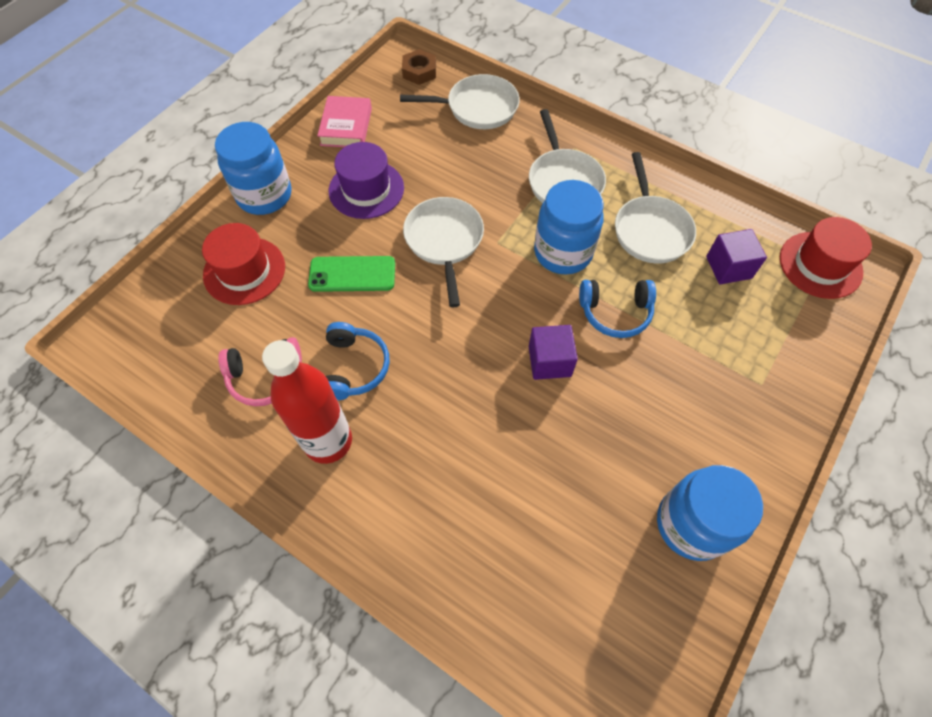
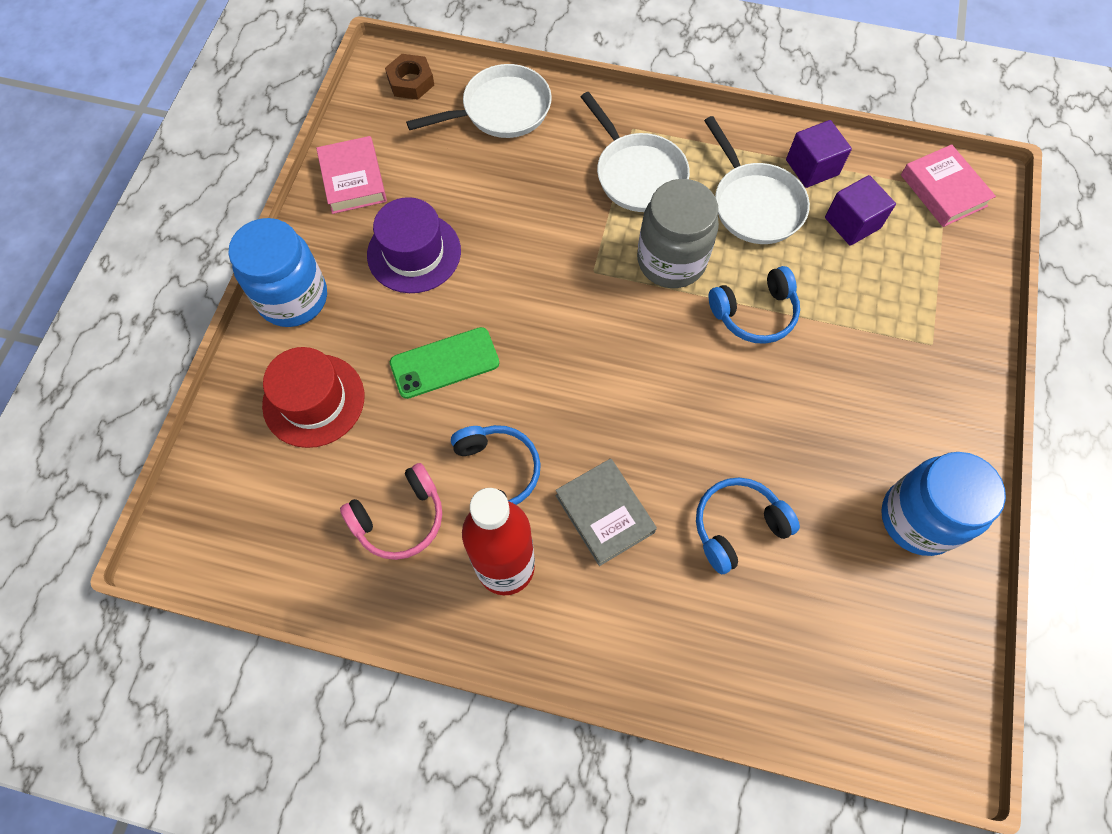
camera: 20 degrees left, 5 degrees up
(424, 427) = (604, 514): none -> grey book
(444, 241) = (534, 289): white pan -> none
(529, 475) = (737, 526): none -> blue headphones
(549, 361) = (707, 392): purple cube -> purple cube (812, 167)
(563, 252) = (671, 261): blue jar -> grey jar
(820, 265) = (943, 190): red hat -> pink book

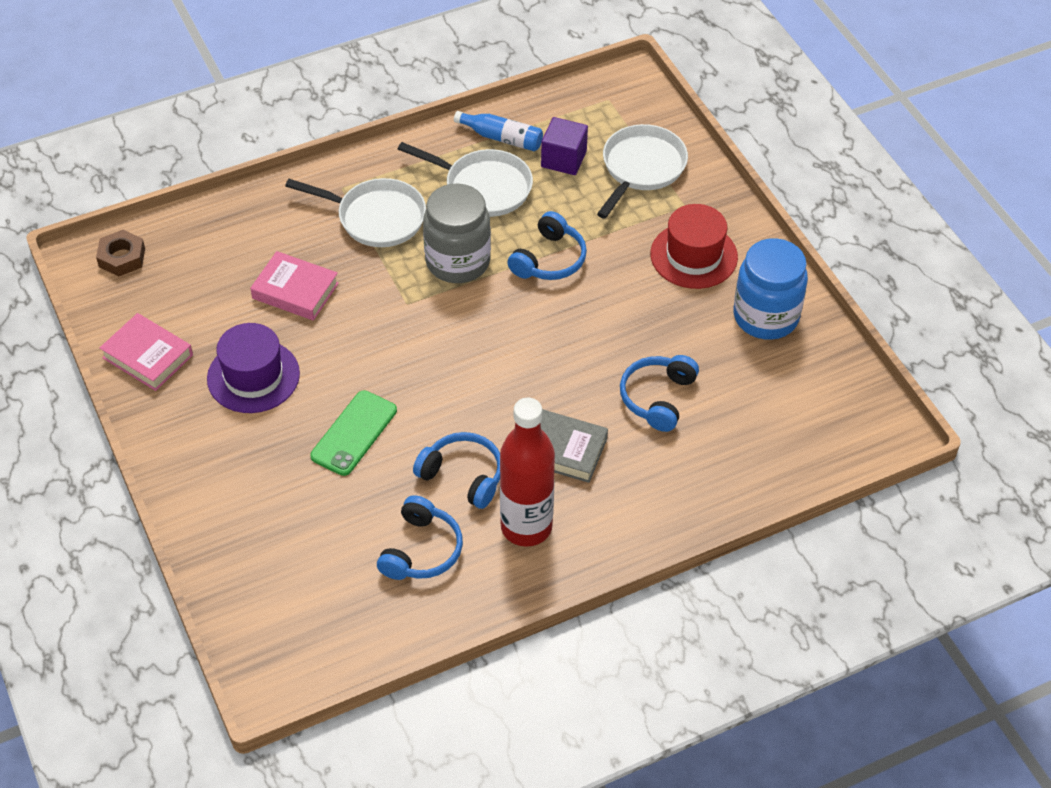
camera: 40 degrees left, 15 degrees down
(293, 298) = (186, 467): blue jar -> none
(314, 400) = (276, 522): red hat -> red hat (693, 256)
(400, 518) = (421, 550): pink headphones -> blue headphones
(501, 110) = (221, 235): white pan -> white pan (641, 168)
(812, 167) = (502, 138): purple cube -> blue bottle
(943, 190) = (607, 101): pink book -> pink book (295, 291)

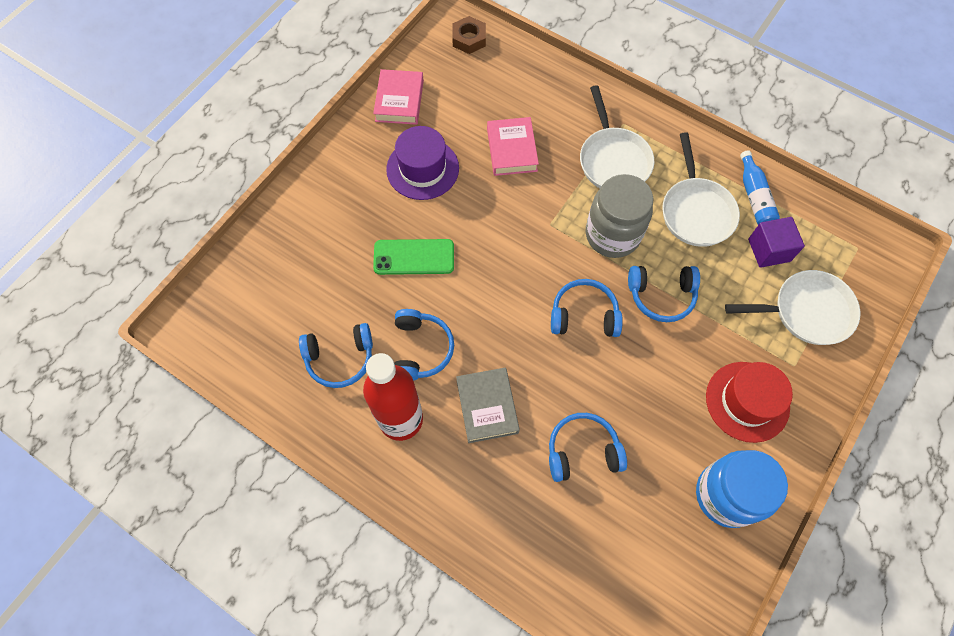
camera: 60 degrees right, 15 degrees up
(525, 327) = (584, 315): none -> blue headphones

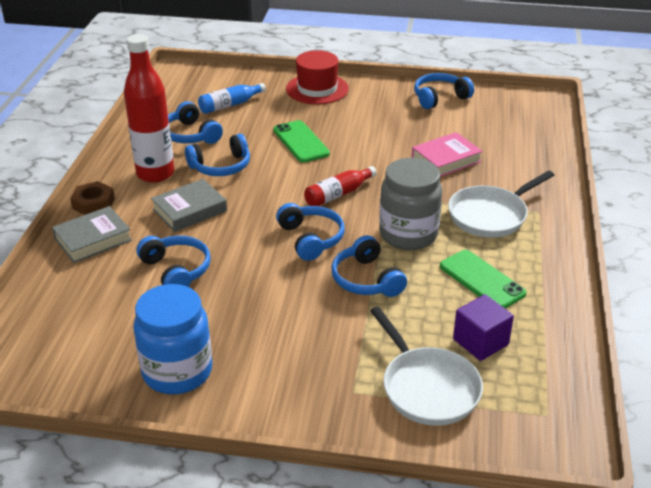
camera: 65 degrees right, 30 degrees down
(399, 101) = (439, 98): pink book -> blue headphones
(422, 169) = (386, 124): purple hat -> none
(469, 39) = (537, 111): brown nut -> brown nut (93, 203)
(495, 518) = (93, 239): none -> grey book
(524, 263) = (338, 194): none -> red bottle
(696, 211) = (482, 280): white pan -> green phone
(747, 401) = (288, 364): red hat -> red hat (317, 89)
(754, 196) = (538, 316): blue bottle -> blue bottle (230, 105)

